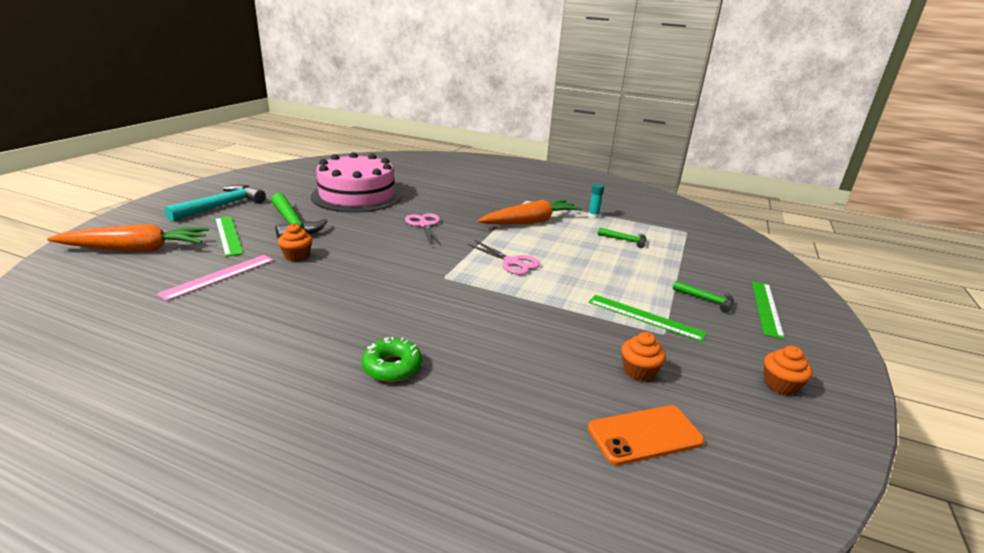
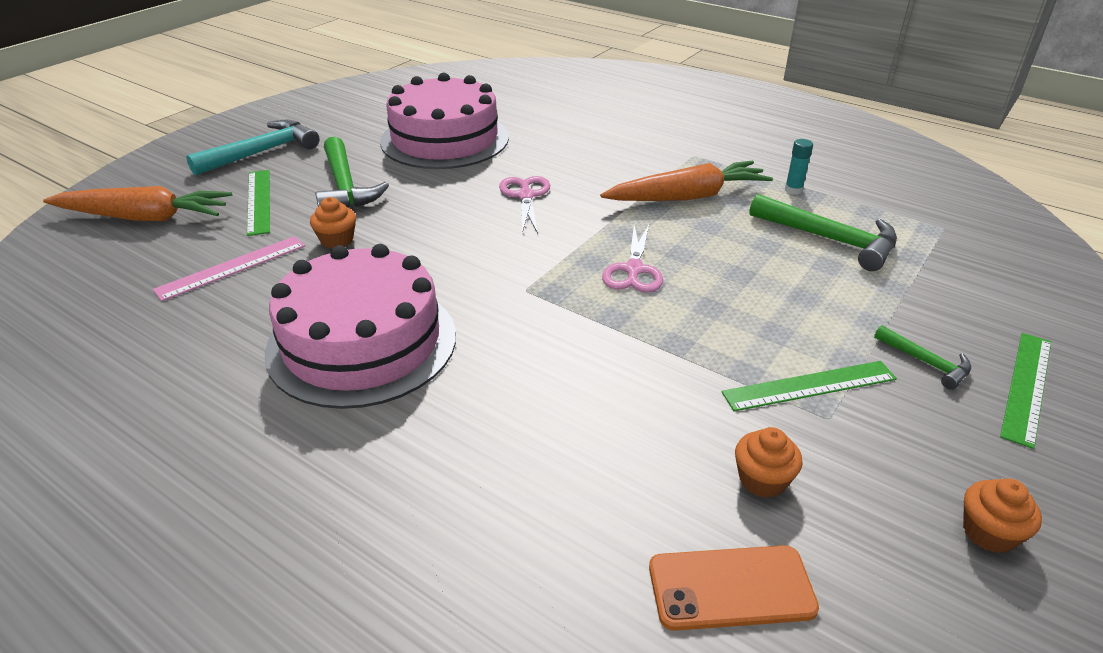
camera: 15 degrees right, 10 degrees up
(337, 316) = (362, 342): none -> pink cake
(392, 367) = (411, 431): green donut -> none
(512, 262) = (634, 270): pink scissors -> pink scissors turned 45 degrees clockwise
(625, 240) = (830, 239): green hammer -> green hammer, size x1.89
(645, 317) = (809, 385): green ruler -> green ruler turned 60 degrees counterclockwise

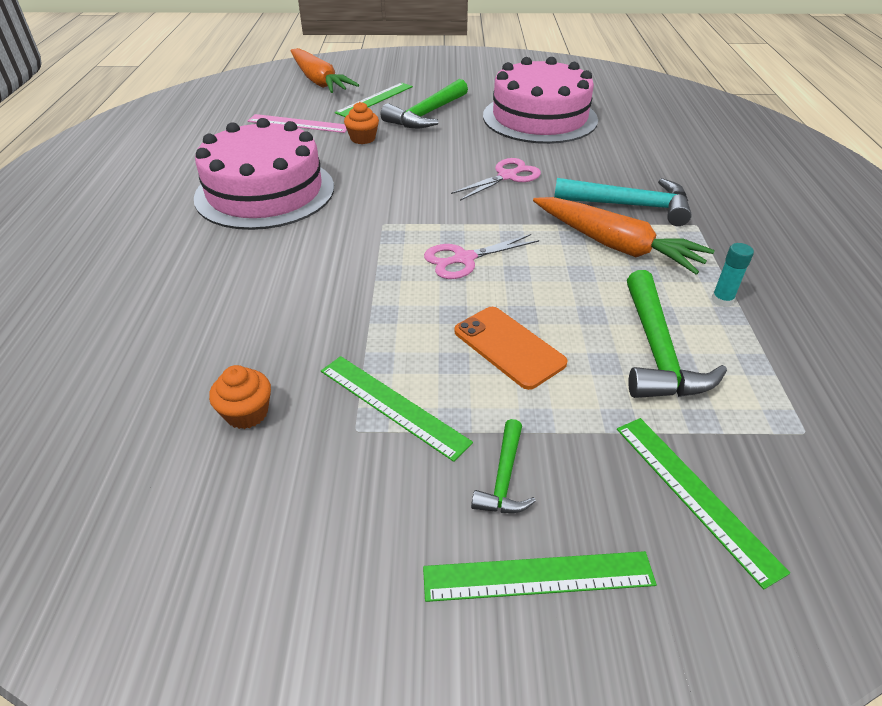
camera: 55 degrees right, 5 degrees up
(262, 152) = (430, 76): turquoise hammer -> turquoise hammer (630, 206)
(731, 588) = (120, 432): orange phone -> orange phone (509, 347)
(979, 292) = (694, 494): none -> green ruler
(989, 532) = (267, 585): orange cupcake -> none

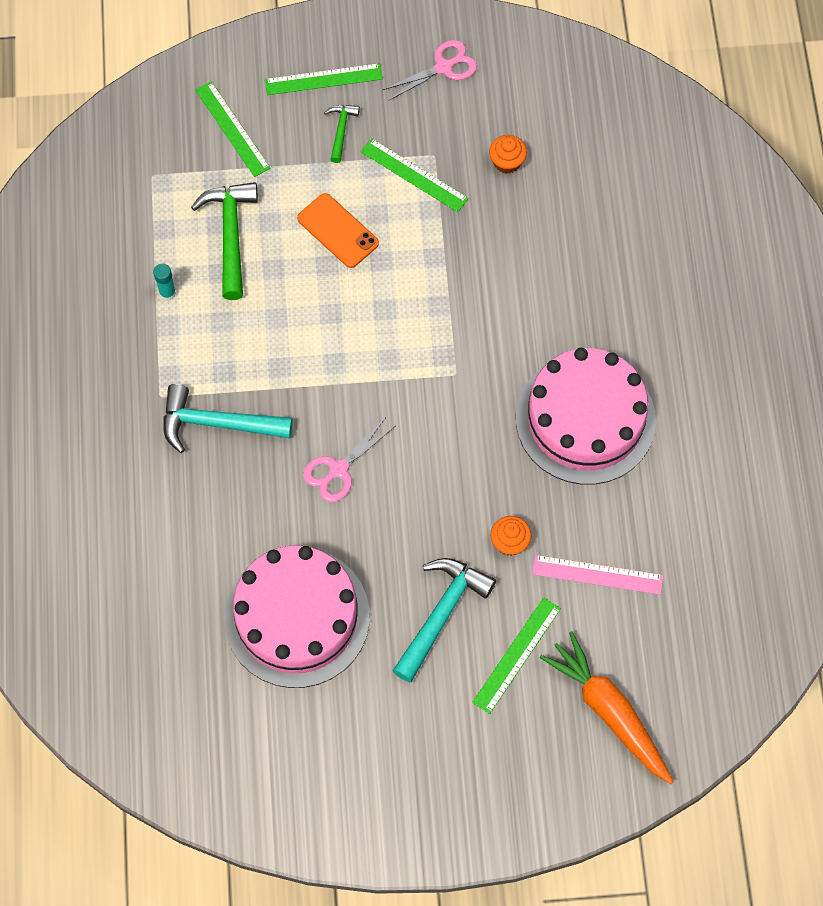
camera: 175 degrees right, 25 degrees up
(426, 114) = (441, 614): green hammer -> turquoise hammer
(464, 259) = (376, 328): pink scissors -> pink scissors (443, 67)
(615, 245) = (242, 358): orange carrot -> none

